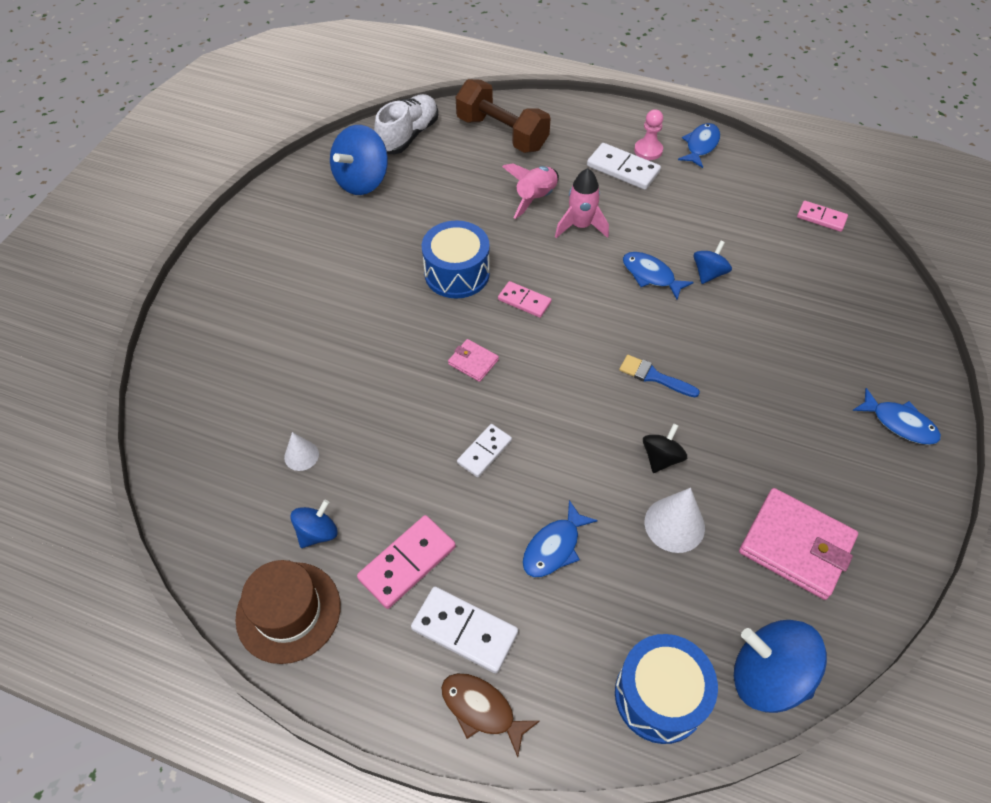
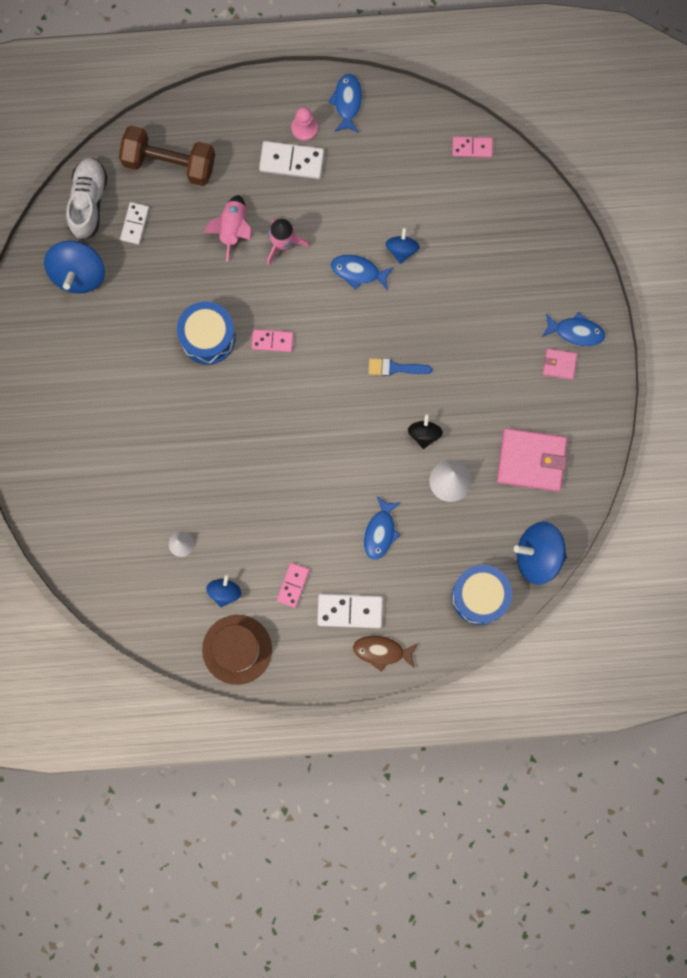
camera: 25 degrees left, 25 degrees up
(407, 562) = (293, 585): pink domino -> pink domino, size x0.65
(473, 362) = (260, 414): pink wallet -> pink wallet (559, 364)
(484, 452) = (304, 484): white domino -> white domino (135, 224)

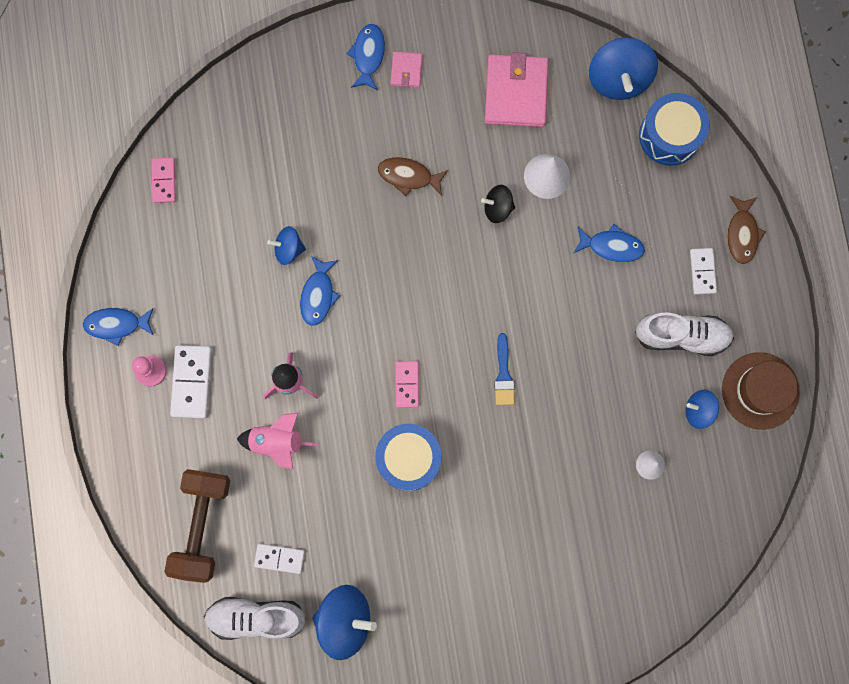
camera: 95 degrees left, 0 degrees up
(293, 585) = (681, 336): pink domino -> white shoe
(350, 611) = (702, 271): white domino -> white domino, size x0.65
(395, 368) = (426, 245): blue brush -> blue brush (503, 374)
(460, 358) = (408, 176): none -> brown fish

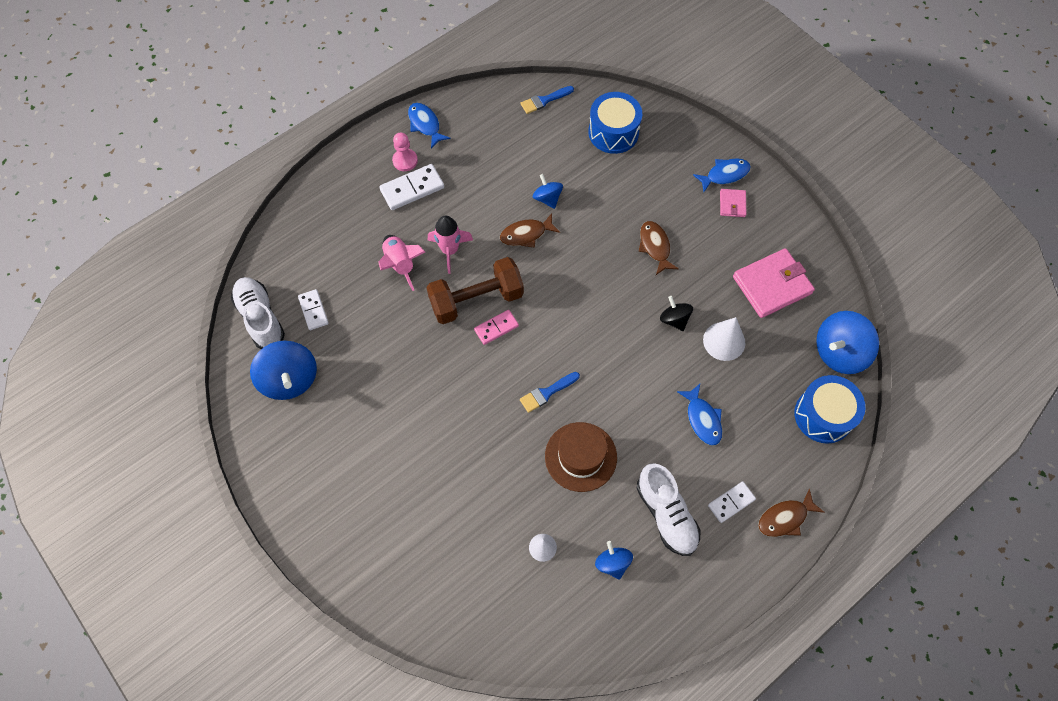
camera: 60 degrees right, 15 degrees down
(164, 181) = (544, 100): pink domino -> blue brush
(202, 525) = (311, 248): brown dumbbell -> brown dumbbell (476, 300)
(318, 295) = (526, 234): blue fish -> brown fish
(406, 70) = (732, 204): pink wallet -> pink wallet turned 60 degrees counterclockwise
(408, 458) = (439, 359): blue drum -> blue drum (613, 132)
(760, 390) = (662, 607): brown hat -> brown hat (580, 456)

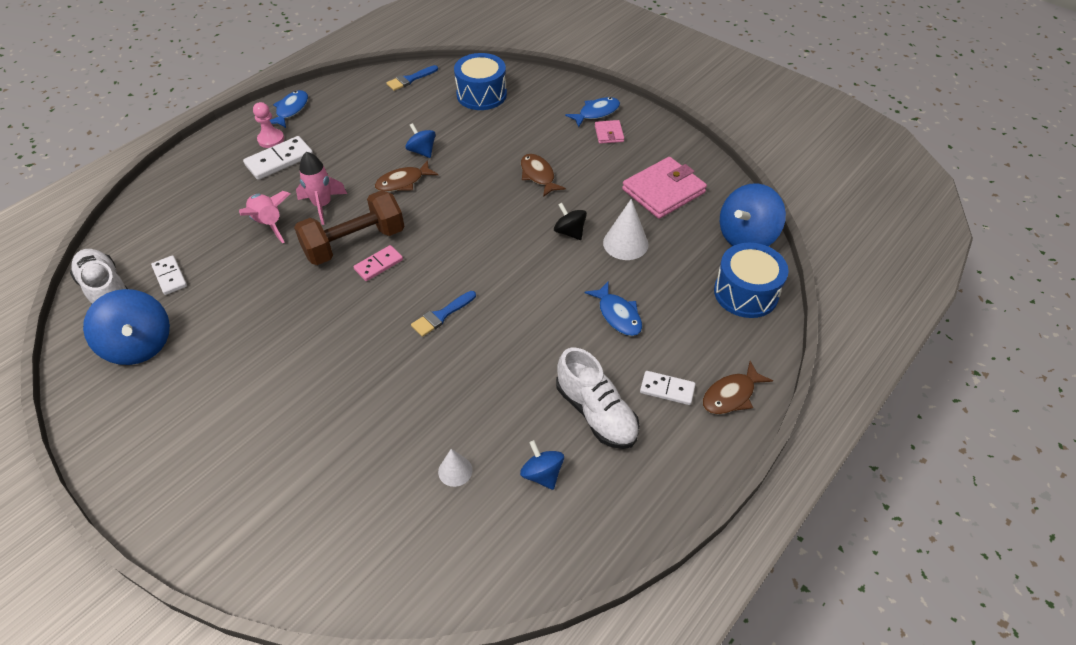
camera: 10 degrees left, 15 degrees down
(425, 124) = (291, 110): blue fish -> blue fish turned 60 degrees clockwise
(580, 456) = (488, 370): brown hat -> none
(731, 502) = (667, 389): white domino -> white domino turned 60 degrees clockwise

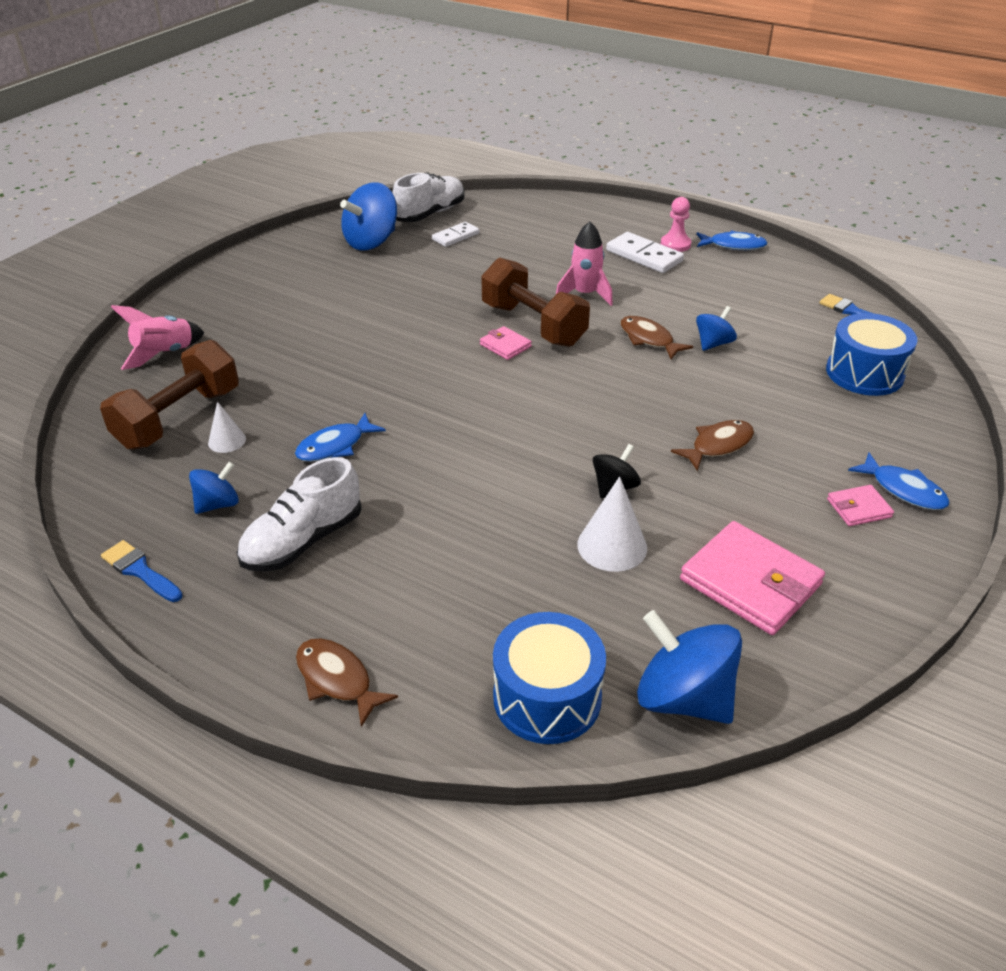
camera: 80 degrees right, 10 degrees down
(269, 224) = (544, 270): pink rocket -> pink rocket (164, 354)
(378, 264) = (505, 346): pink domino -> pink wallet
(407, 514) = (179, 418): none -> brown dumbbell
(441, 315) = (438, 400): blue brush -> blue brush (140, 571)
(618, 315) = (468, 548): blue fish -> blue fish (335, 446)
(667, 389) = (344, 607): white domino -> none

